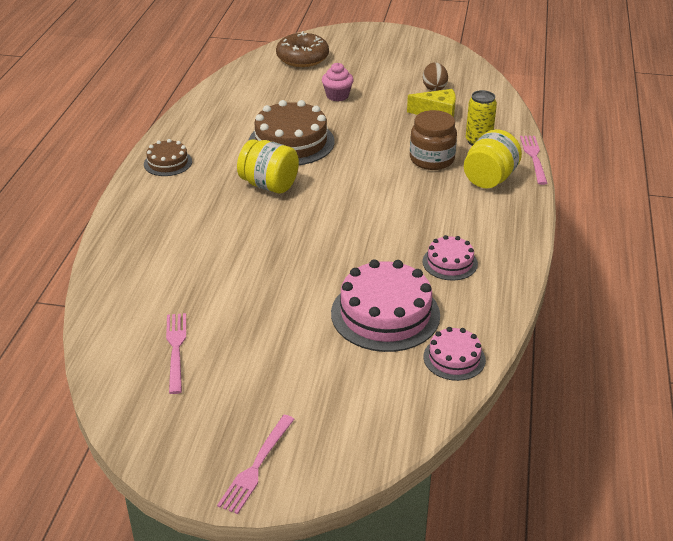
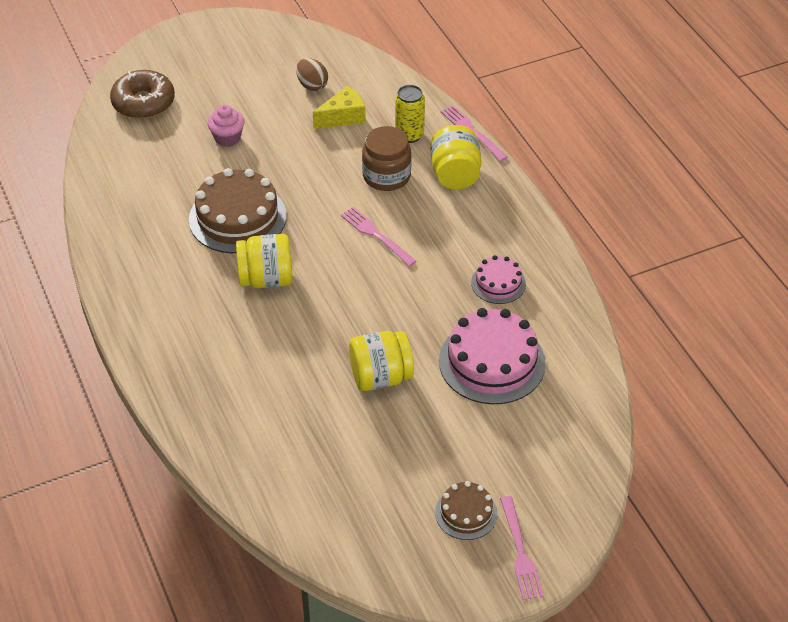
camera: 35 degrees left, 10 degrees up
(168, 163) = (140, 301): brown cake -> brown cake (466, 513)
(176, 349) = (355, 490): pink fork -> pink fork (376, 235)
(283, 283) = (380, 377): none -> yellow jar
(454, 358) = (579, 374): pink cake -> none

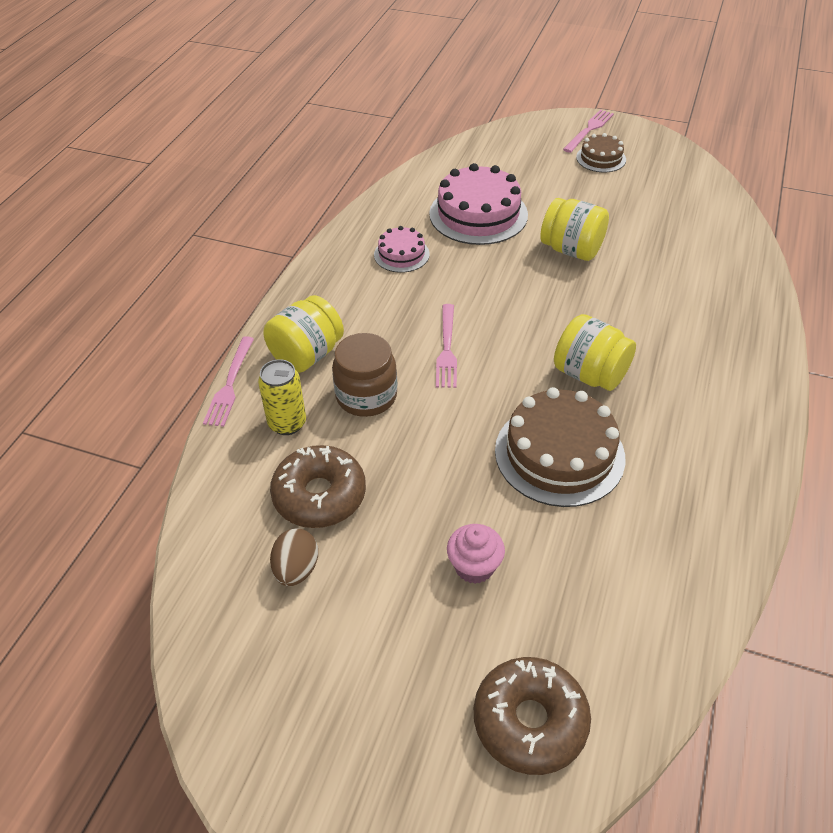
camera: 135 degrees left, 0 degrees up
(343, 117) = (319, 495): yellow cheese -> brown donut

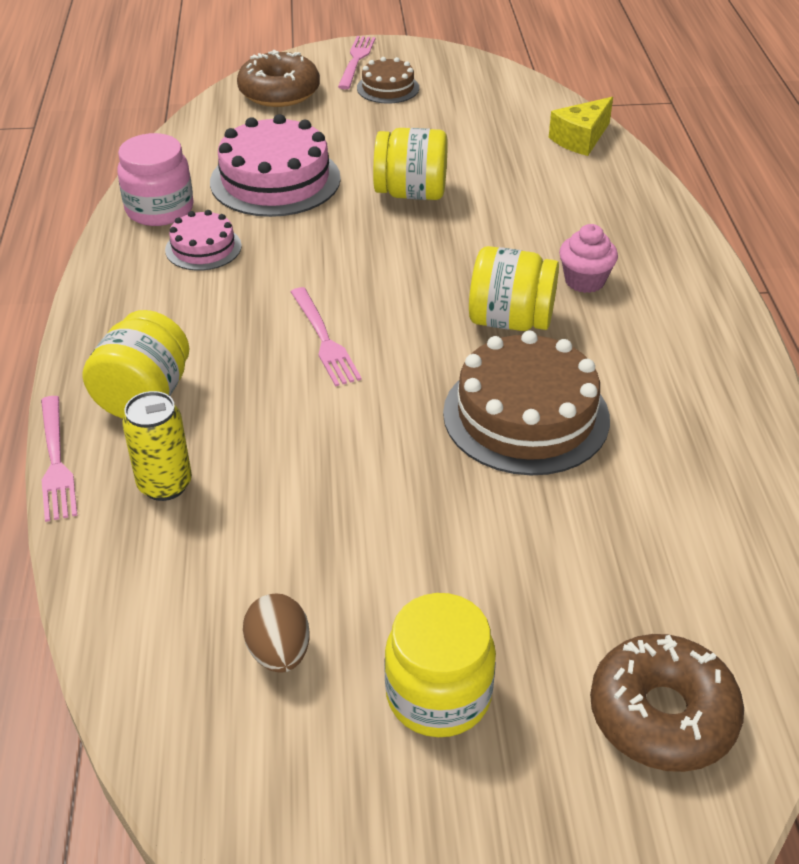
camera: 25 degrees left, 5 degrees down
(319, 495) = (259, 555): brown donut -> brown donut (279, 92)
(366, 396) = (253, 422): brown jar -> none
(382, 641) = (438, 695): none -> yellow jar
(387, 217) = (160, 209): none -> pink jar
(474, 566) = (500, 570): pink cupcake -> pink cupcake (584, 281)
(731, 237) = (581, 139): none -> yellow cheese

